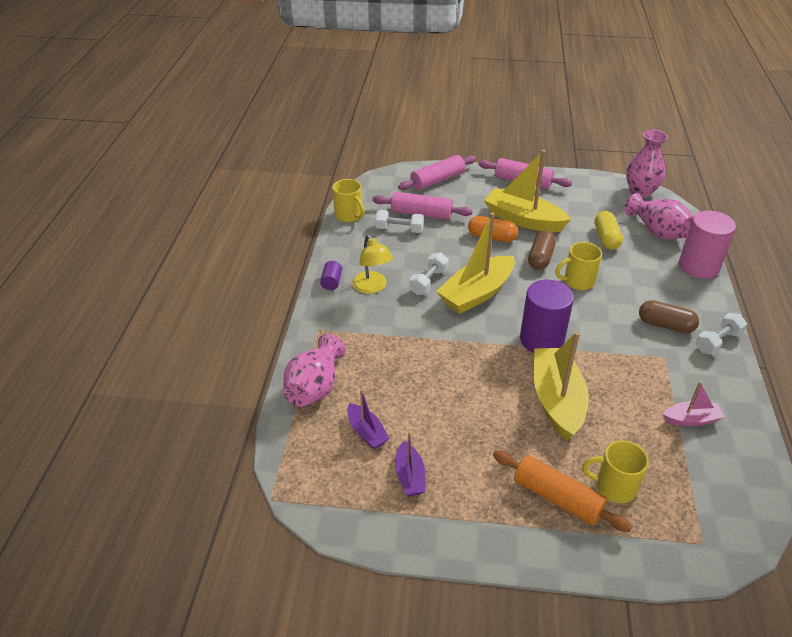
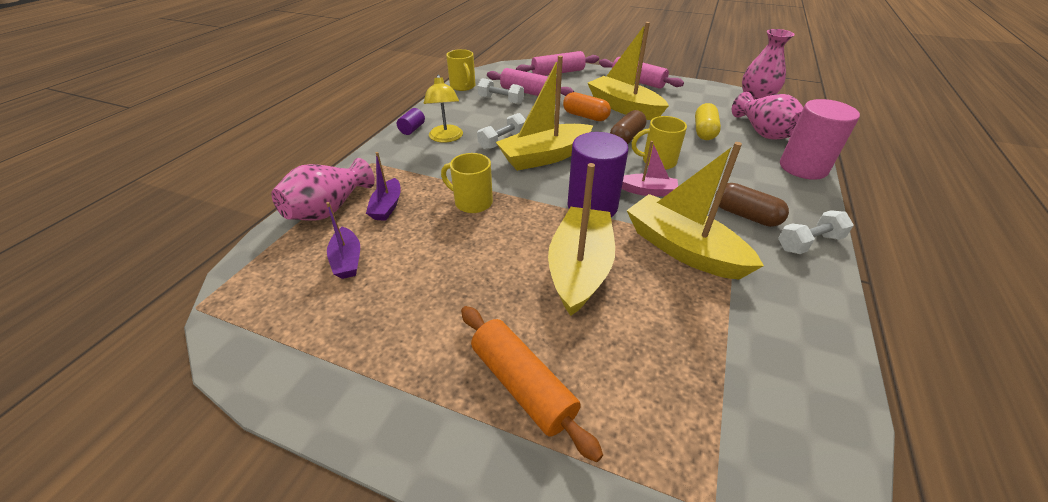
camera: 15 degrees right, 0 degrees up
(409, 476) = (359, 316): purple boat -> purple boat (387, 206)
(614, 487) = (607, 388): yellow mug -> yellow mug (472, 202)
(627, 366) = (683, 249): none -> yellow boat
(691, 419) = (748, 324): pink boat -> pink boat (648, 191)

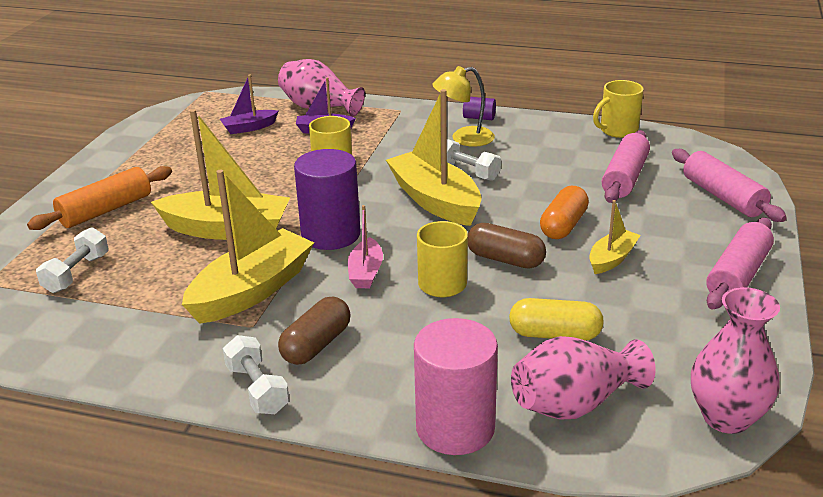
camera: 85 degrees right, 10 degrees down
(501, 100) = (585, 160): white dumbbell -> white dumbbell (77, 273)
(624, 107) = (612, 259): yellow boat -> yellow boat, size x0.52

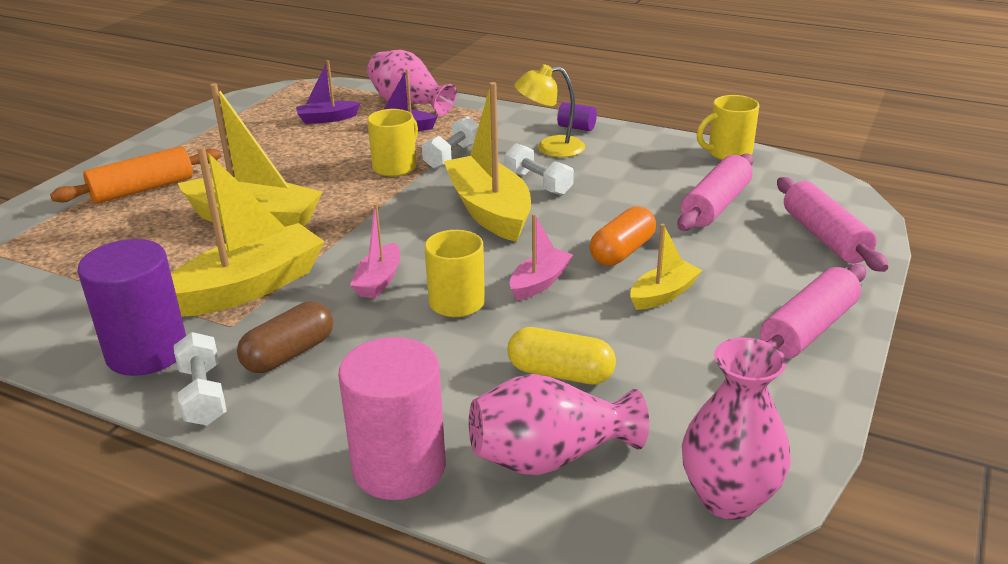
camera: 10 degrees right, 0 degrees up
(77, 273) = (81, 251): white dumbbell -> white dumbbell (452, 156)
(331, 234) = (360, 236): purple cylinder -> purple cylinder (147, 352)
(505, 259) = (540, 282): brown capsule -> pink boat

